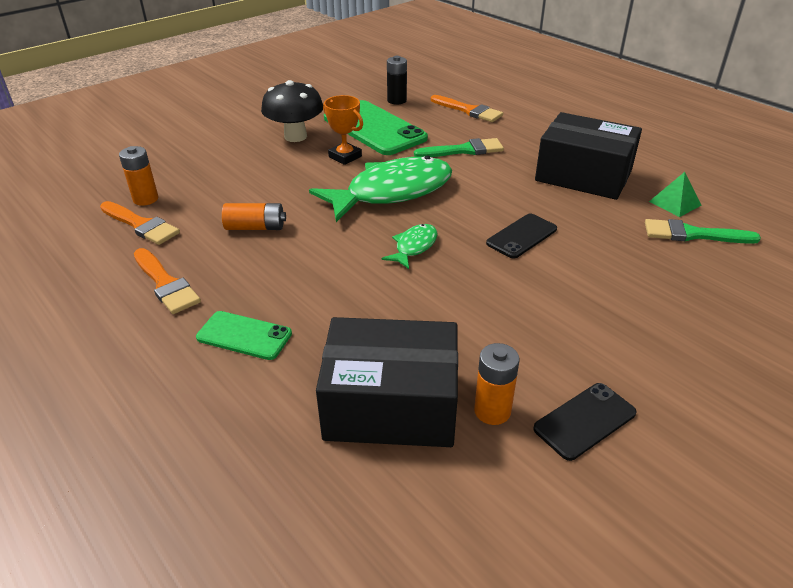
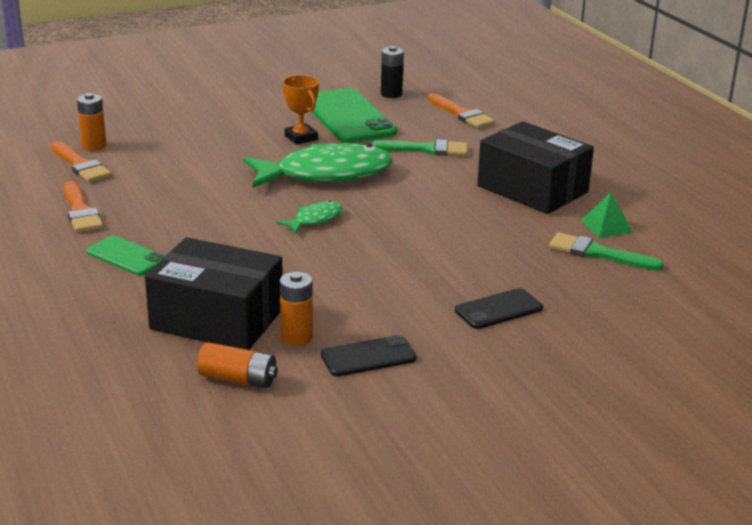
camera: 15 degrees right, 10 degrees down
(255, 227) = (180, 182): orange battery -> orange battery (238, 379)
(295, 136) = (263, 113): black mushroom -> none
(522, 236) = (424, 228): black phone -> black phone (499, 309)

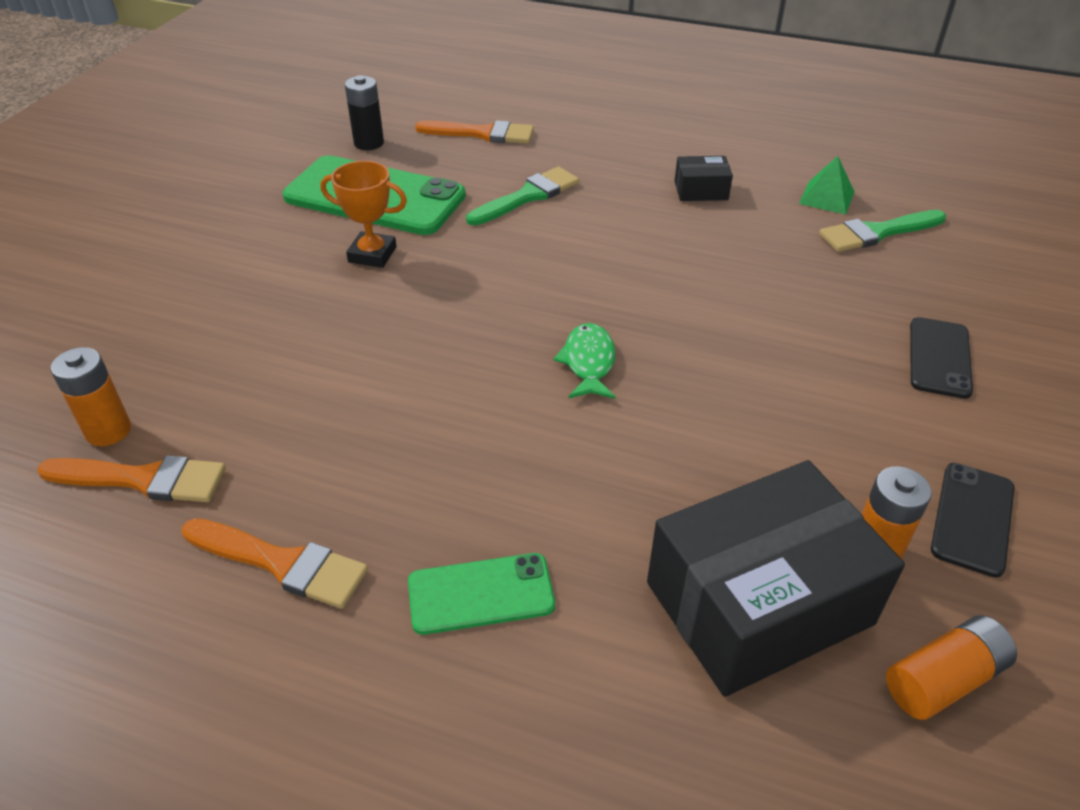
camera: 45 degrees left, 15 degrees up
(326, 174) = (488, 290): green fish -> none
(532, 189) = (701, 190): black box -> black box, size x0.44

